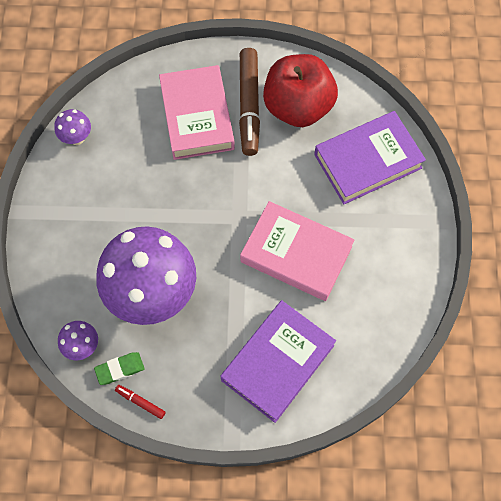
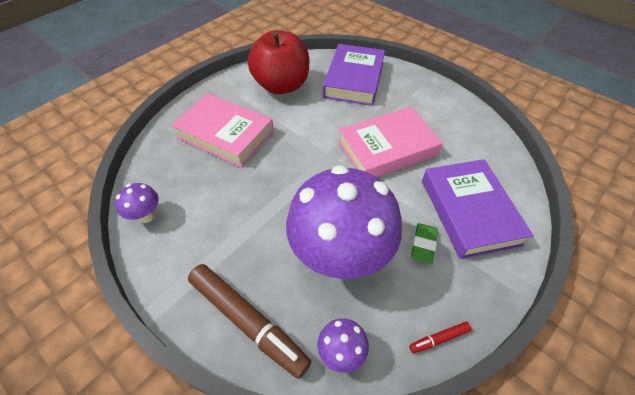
camera: 50 degrees left, 15 degrees down
(120, 369) = (391, 334): green eraser -> green eraser (423, 244)
(249, 106) = (252, 105): brown marker -> brown marker (248, 321)

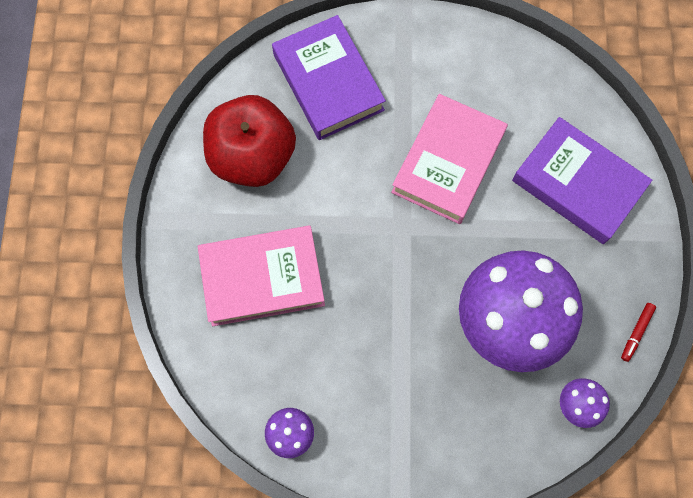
camera: 40 degrees left, 20 degrees up
(248, 321) = (485, 444): brown marker -> none
(423, 244) = (564, 254): green eraser -> none

